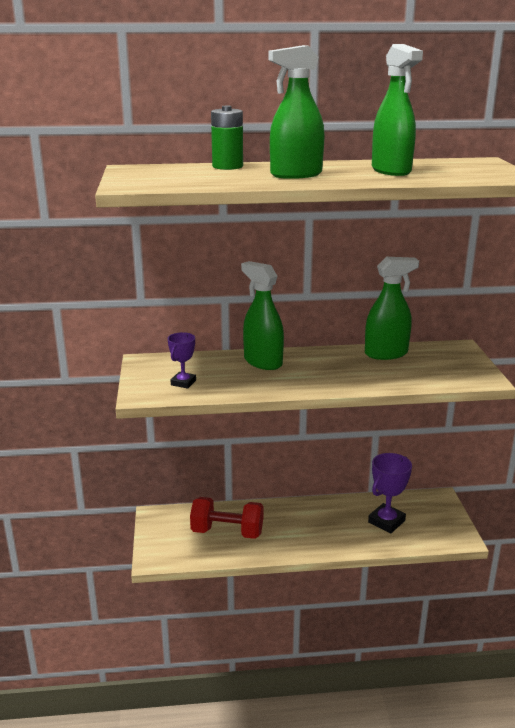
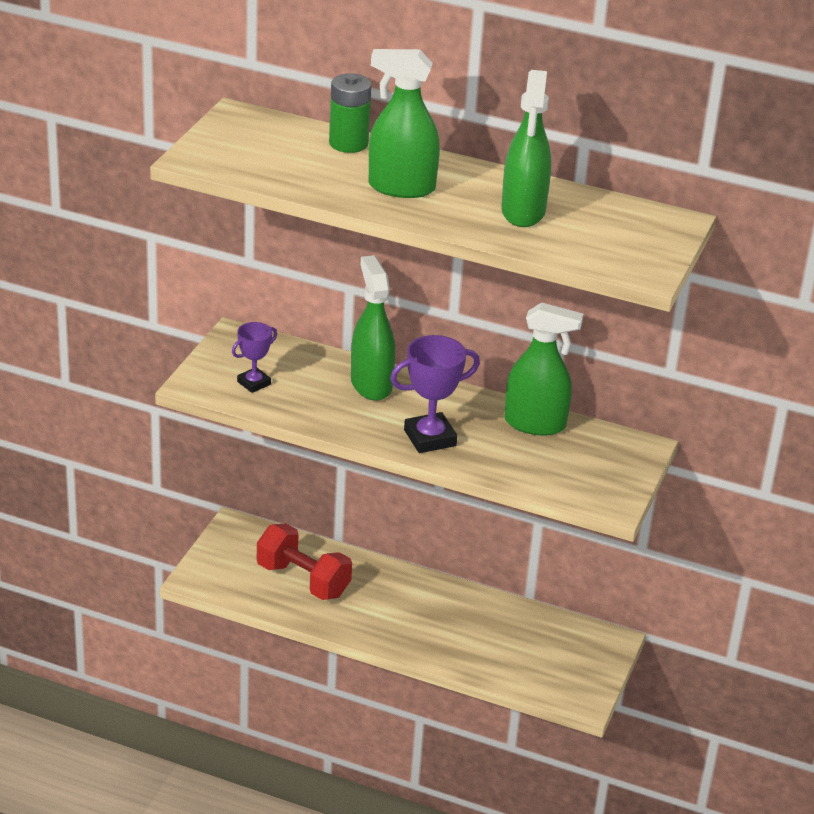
camera: 25 degrees right, 10 degrees up
(386, 521) = (509, 643): purple trophy -> purple trophy (430, 438)

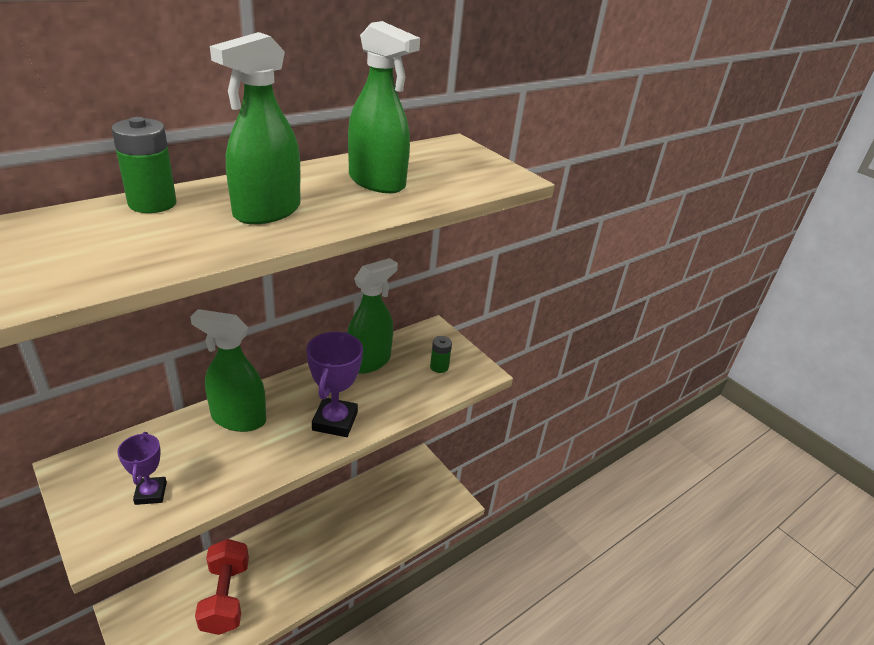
camera: 60 degrees left, 0 degrees up
(303, 580) = (225, 597): red dumbbell -> red dumbbell turned 75 degrees counterclockwise
(585, 472) = (439, 367): none -> green battery

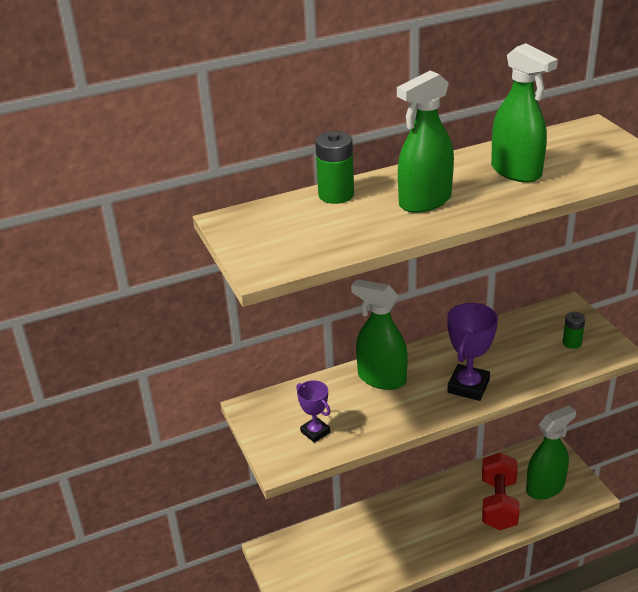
camera: 20 degrees right, 0 degrees up
(151, 493) = (315, 432): purple trophy -> purple trophy turned 45 degrees counterclockwise
(225, 597) = (356, 551): red dumbbell -> red dumbbell (498, 504)
(369, 361) = (501, 334): green spray bottle -> green spray bottle (545, 487)

